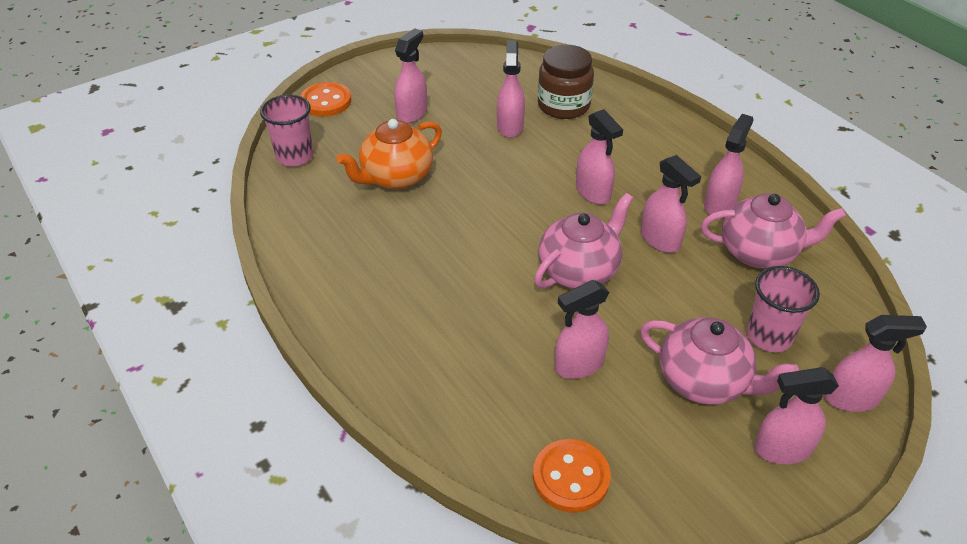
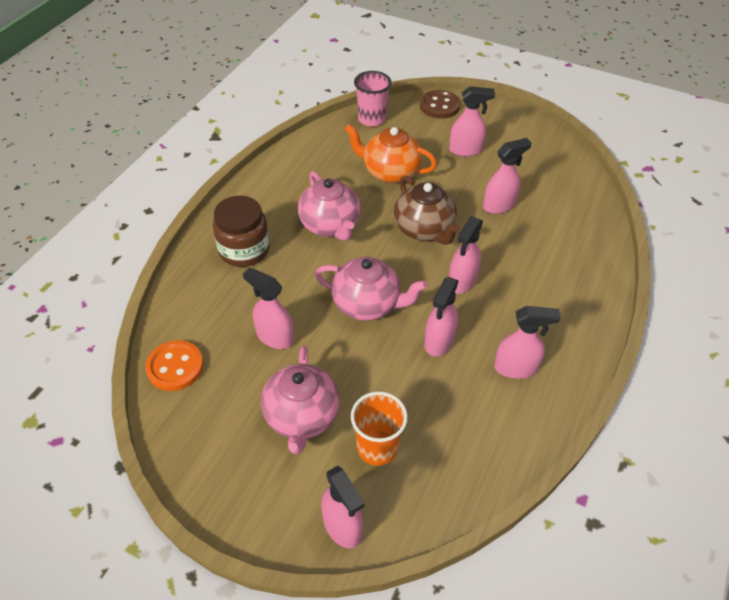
camera: 60 degrees right, 5 degrees up
(326, 101) = (439, 106): orange button -> brown button
(503, 188) = (424, 229): none -> brown teapot
(563, 105) = (555, 225): brown jar -> brown jar (244, 250)
(759, 252) = (474, 414): pink teapot -> pink teapot (330, 225)
(769, 336) = (377, 447): pink cup -> orange cup
(782, 449) = (262, 487): pink spray bottle -> none

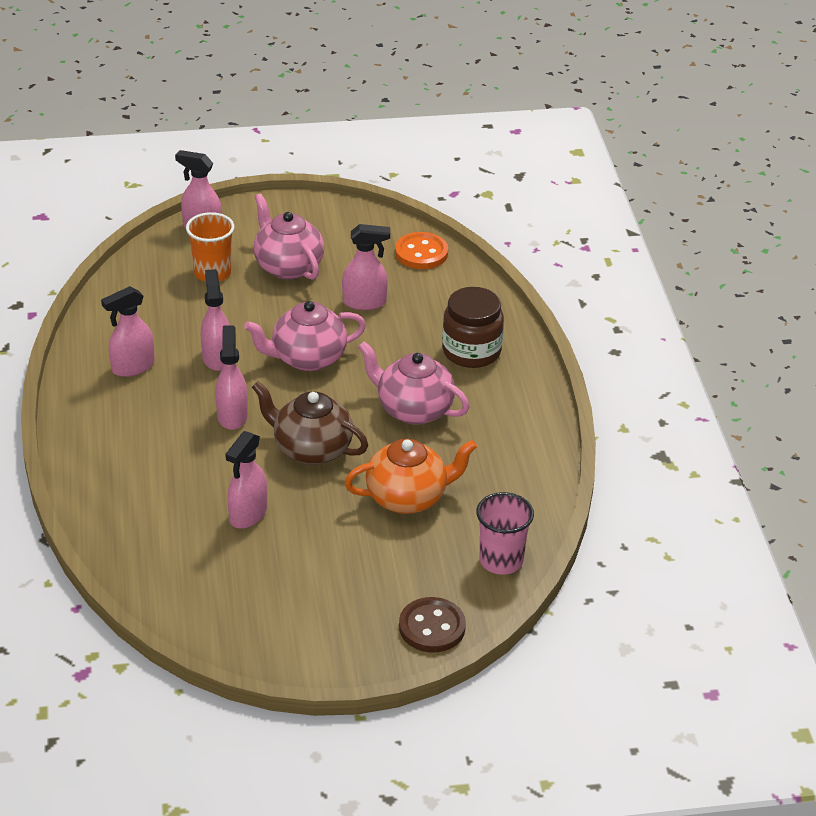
camera: 145 degrees right, 10 degrees down
(465, 150) = (341, 571): pink spray bottle -> none

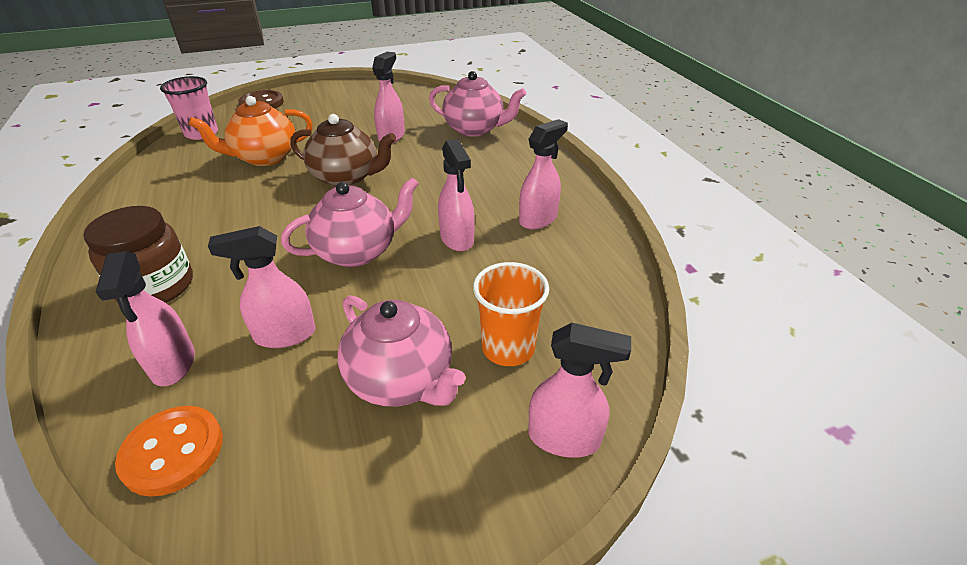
camera: 170 degrees right, 0 degrees up
(232, 415) = (423, 192): pink spray bottle -> pink spray bottle (173, 364)
(413, 409) = (245, 218): pink teapot -> pink teapot (475, 129)

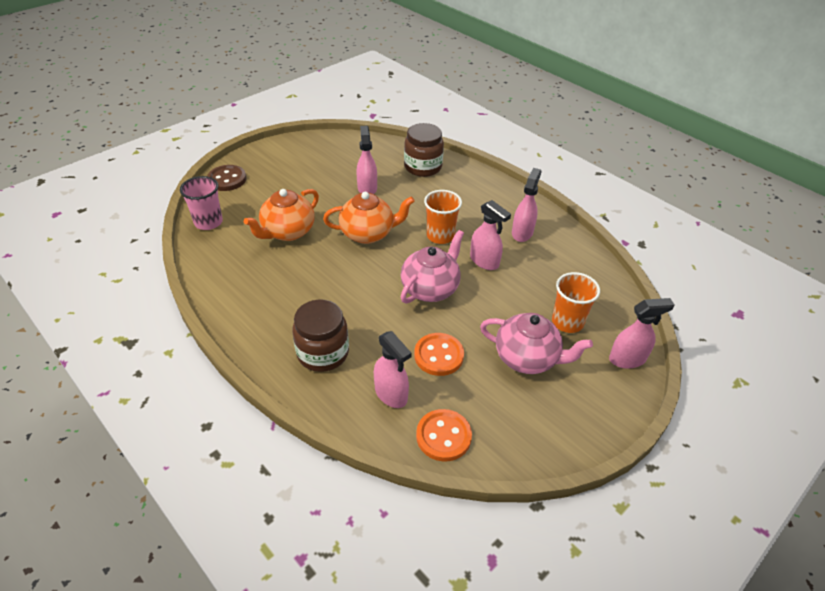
camera: 25 degrees left, 5 degrees up
(284, 335) = (438, 355): pink spray bottle -> orange button
(346, 177) = (368, 233): brown teapot -> orange teapot
(428, 198) = (440, 236): none -> orange cup
(475, 129) = (423, 167): pink teapot -> brown jar

